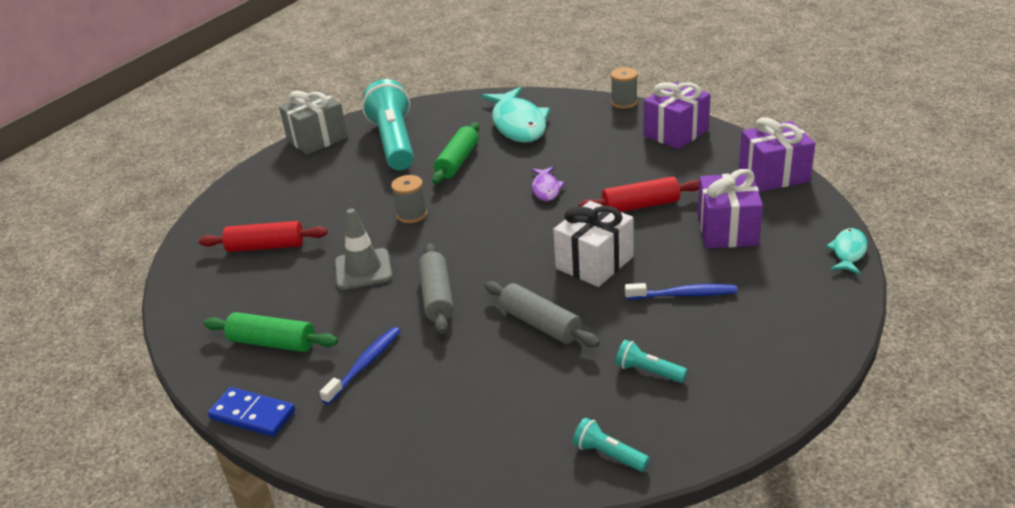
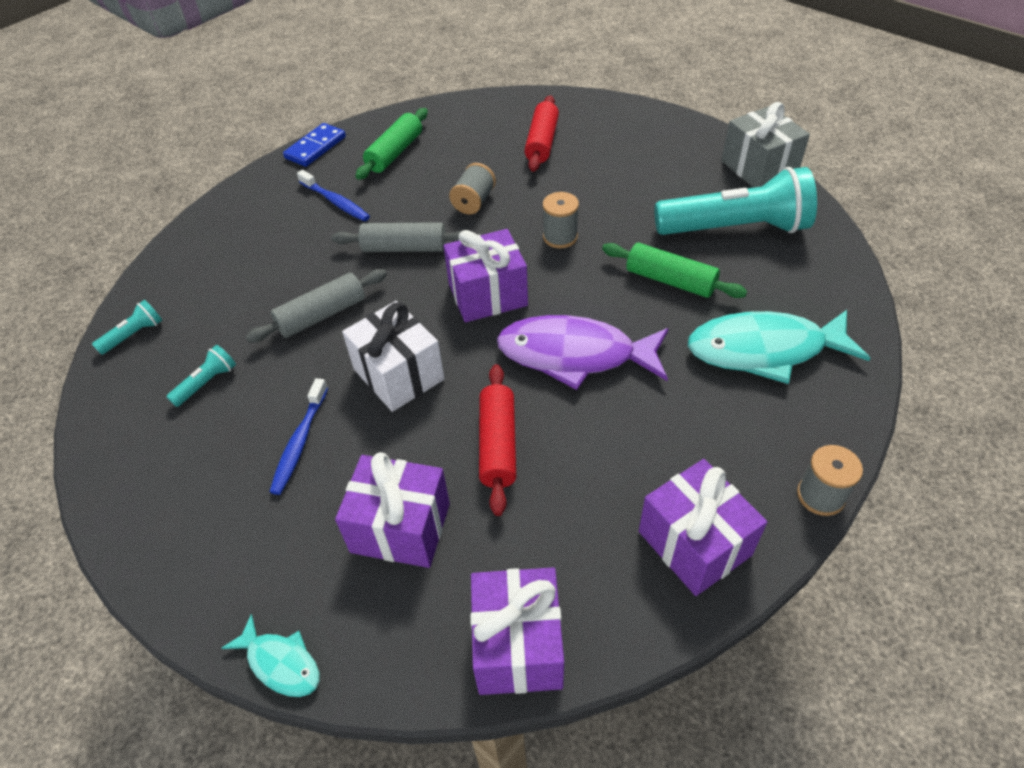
camera: 100 degrees right, 15 degrees up
(363, 269) = (474, 202): grey traffic cone -> grey spool
(491, 237) = (488, 295): none -> purple gift
(546, 189) = (575, 355): purple fish -> purple fish, size x2.03

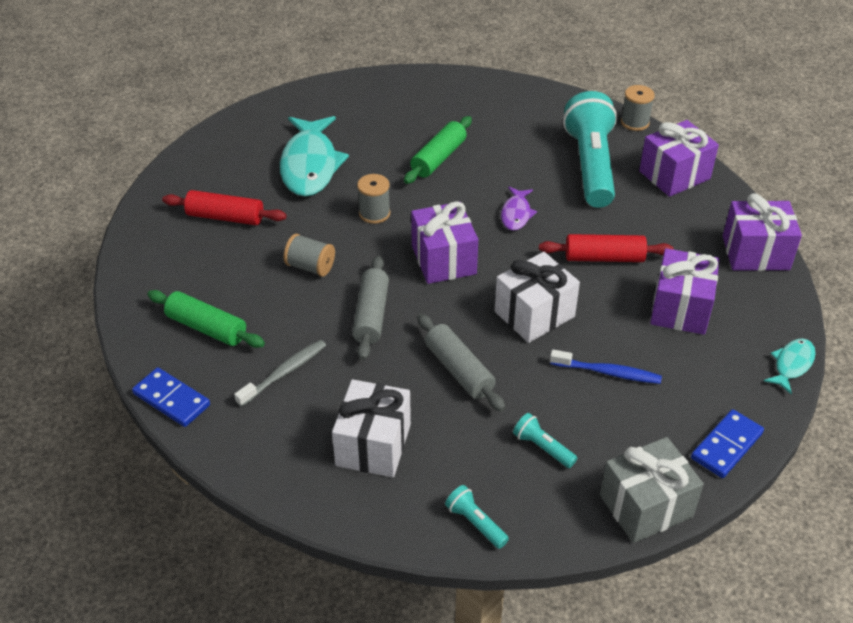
camera: 90 degrees left, 5 degrees down
(164, 559) = (726, 446): none -> blue domino
(241, 263) = (373, 445): none -> white gift
(336, 202) = (284, 373): blue toothbrush -> grey toothbrush
(575, 355) = (516, 214): purple fish -> purple fish, size x0.49
(735, 228) = (381, 118): turquoise flashlight -> turquoise flashlight (590, 165)
(759, 168) = (306, 96): grey gift -> grey gift (645, 506)
(764, 350) = (515, 125): turquoise fish -> turquoise fish (310, 165)

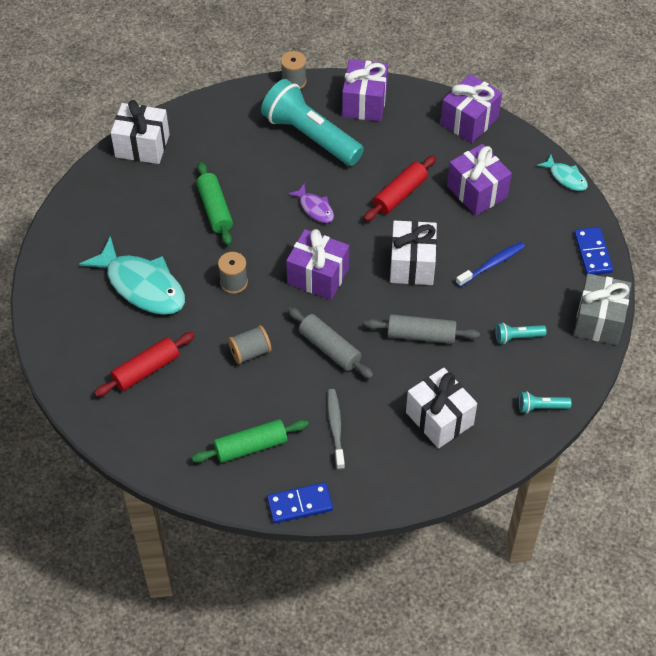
camera: 50 degrees left, 10 degrees up
(451, 85) = (142, 146): none -> white gift
(791, 364) = (566, 177): turquoise fish -> turquoise fish turned 150 degrees clockwise

